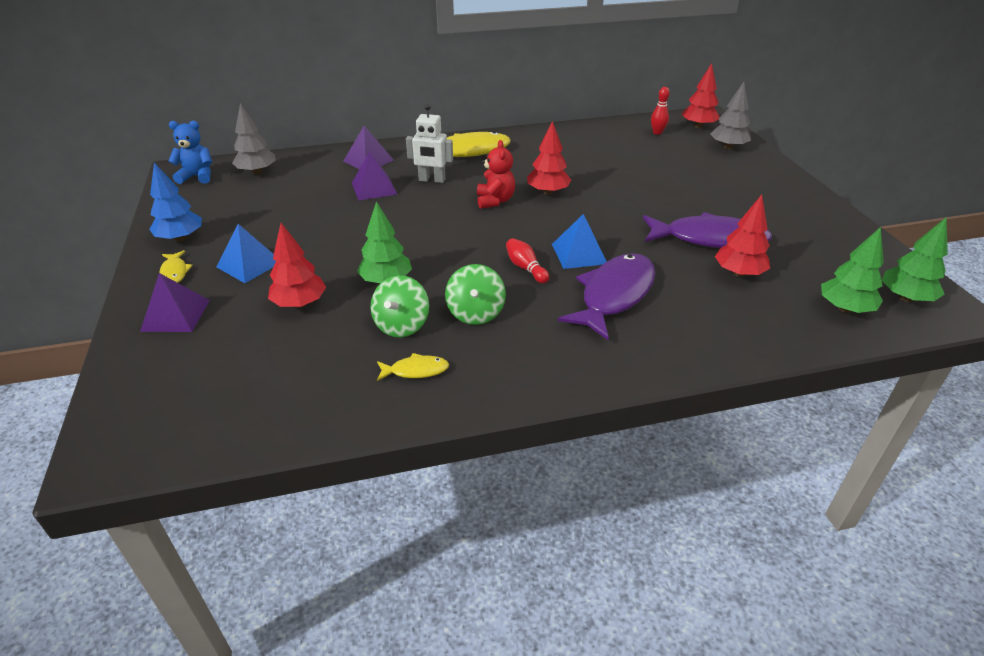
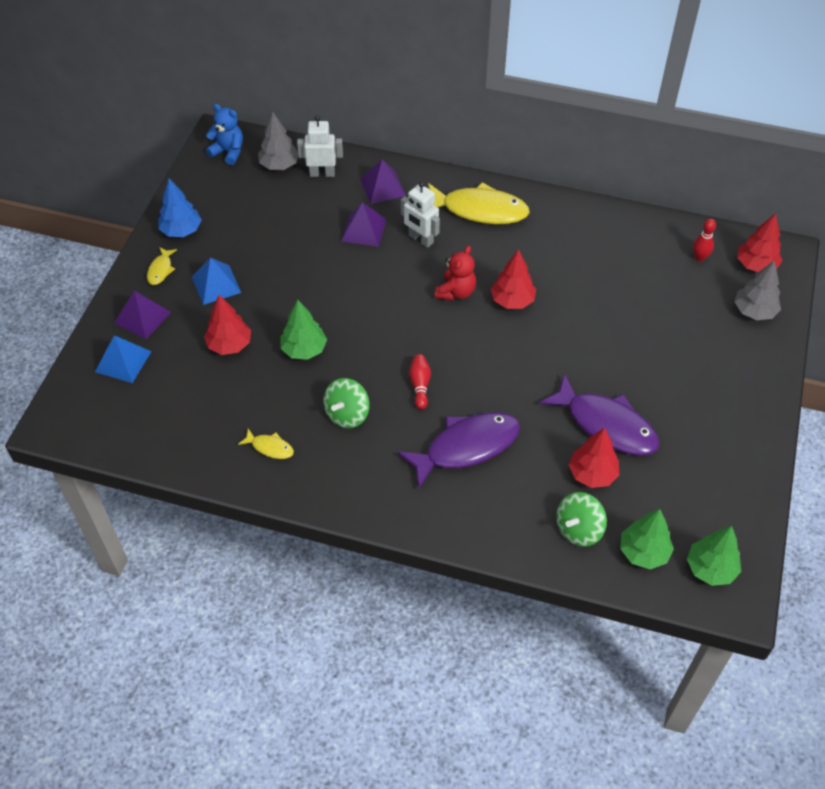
camera: 30 degrees right, 15 degrees up
(304, 167) = (322, 173): none -> white robot
(402, 325) = (287, 400): green spinning top -> green spinning top (578, 529)
(579, 253) = (476, 389): blue pyramid -> blue pyramid (123, 361)

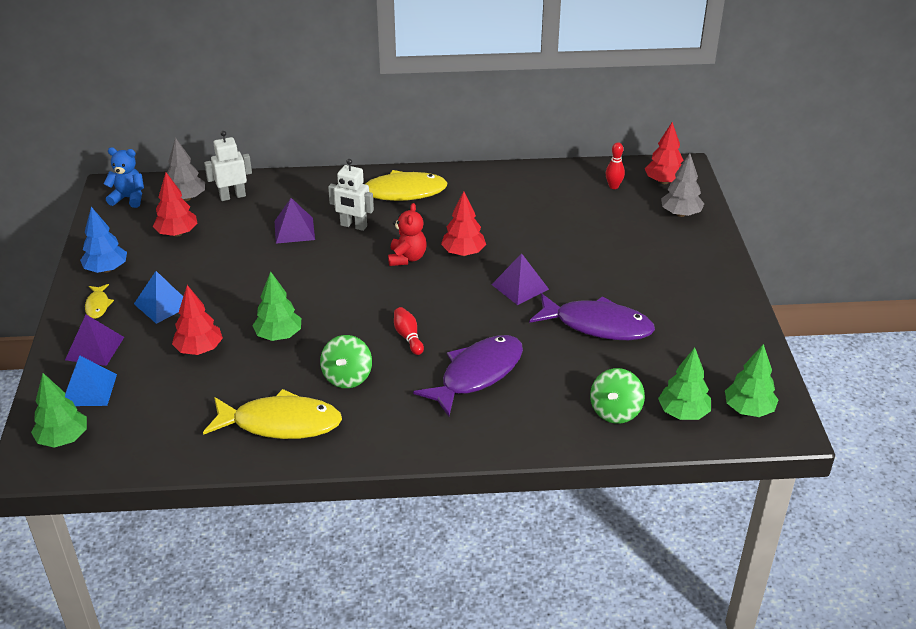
camera: 20 degrees left, 15 degrees down
(85, 407) = (63, 439): none -> green tree
(270, 447) = (280, 423): yellow fish -> yellow fish, size x2.22
(383, 187) = (297, 194): purple pyramid -> purple pyramid (520, 286)
(592, 474) = (605, 365): red tree -> red tree (177, 233)

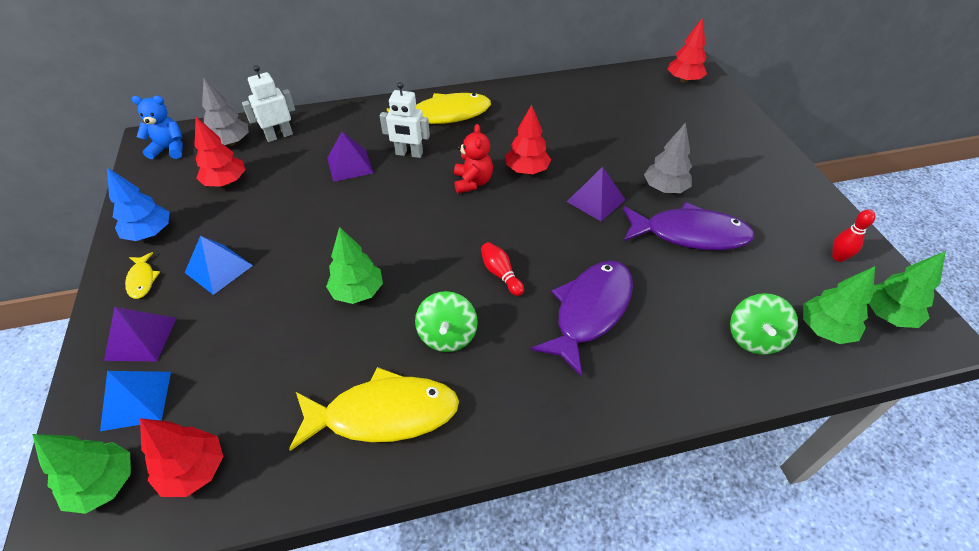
camera: 10 degrees left, 10 degrees up
(199, 349) = (268, 322): red tree -> red tree (194, 470)
(613, 186) = (641, 89): red bowling pin -> red bowling pin (838, 257)
(680, 214) = (713, 109): grey tree -> grey tree (665, 188)

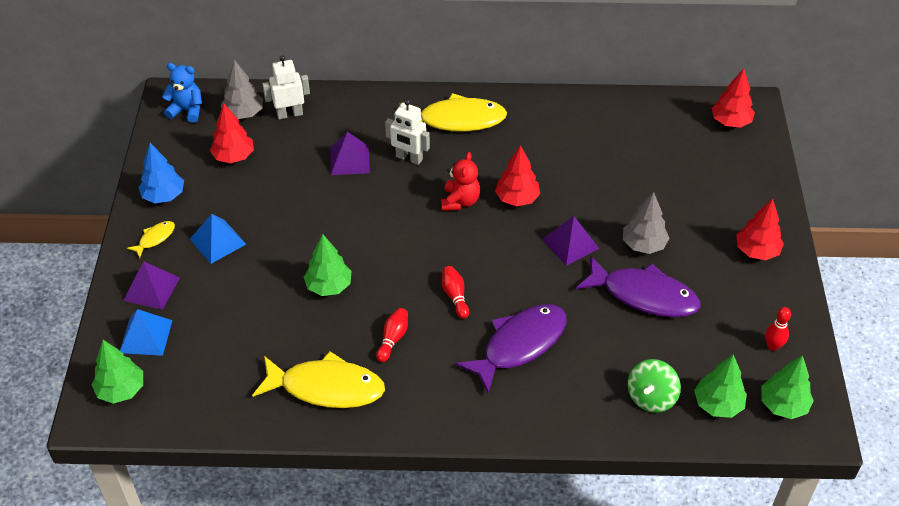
camera: 15 degrees right, 0 degrees up
(142, 280) = (155, 238): yellow fish -> yellow fish turned 135 degrees counterclockwise
(194, 470) = (183, 395): red tree -> red tree (756, 251)
(447, 335) = (393, 339): green spinning top -> red bowling pin

